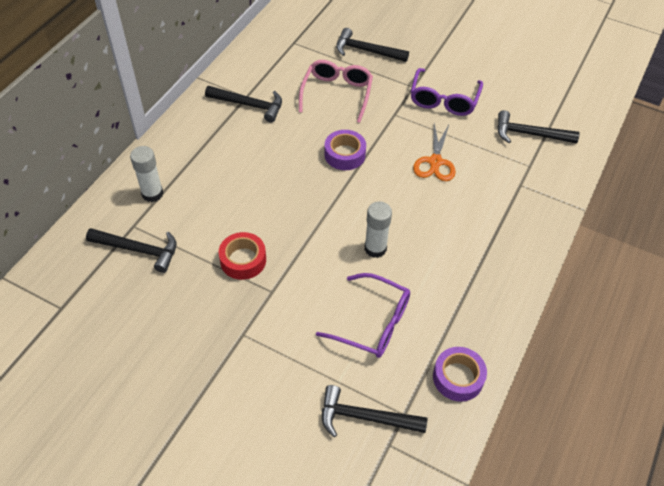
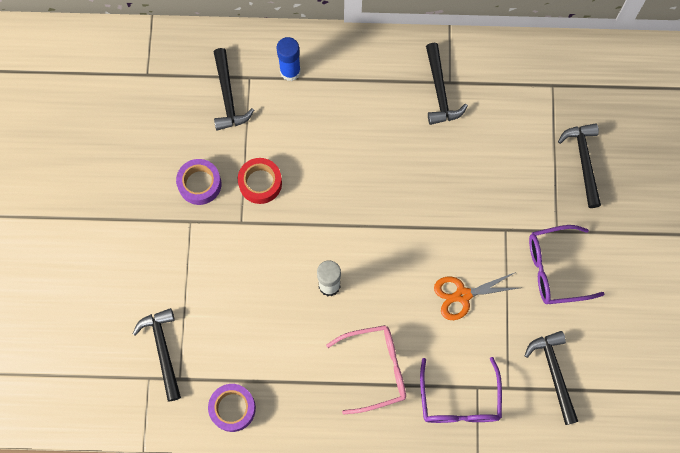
camera: 65 degrees right, 20 degrees up
(152, 194) = (290, 71): white glue stick -> blue glue stick
(337, 93) = (503, 162): pink glasses -> pink glasses (375, 369)
(344, 154) = (425, 208): purple tape -> purple tape (199, 184)
(373, 323) = (251, 318): purple glasses -> purple glasses (459, 401)

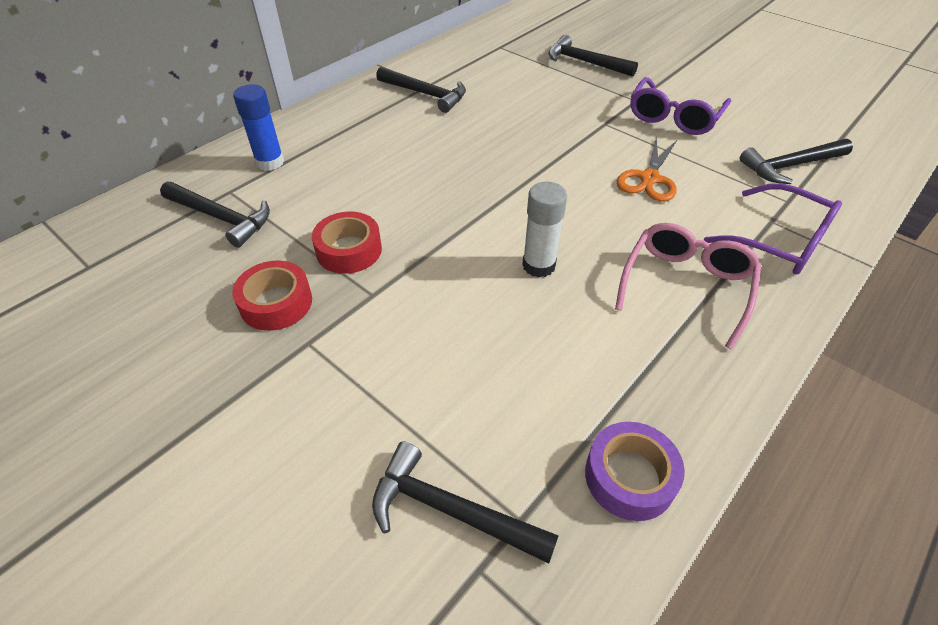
camera: 50 degrees left, 25 degrees down
(199, 184) = (276, 303): purple tape -> red tape
(554, 373) = (790, 166): black hammer -> black hammer turned 45 degrees counterclockwise

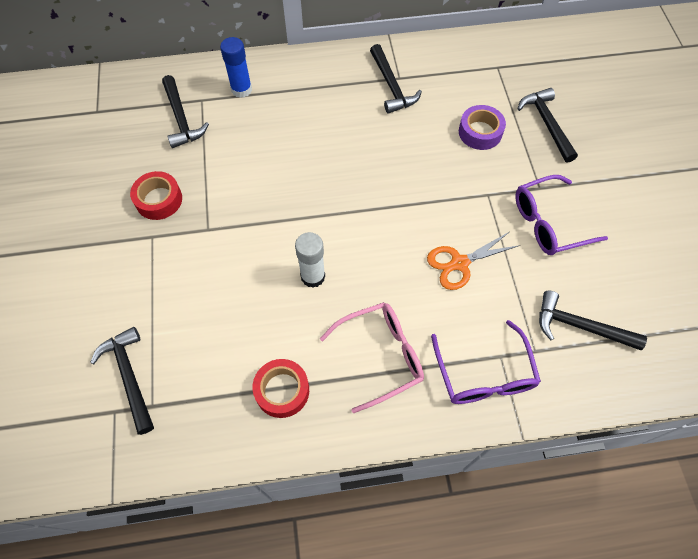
camera: 40 degrees right, 15 degrees up
(349, 250) = (223, 189): red tape -> red tape (282, 390)
(629, 477) = (219, 430): purple tape -> purple tape (480, 132)

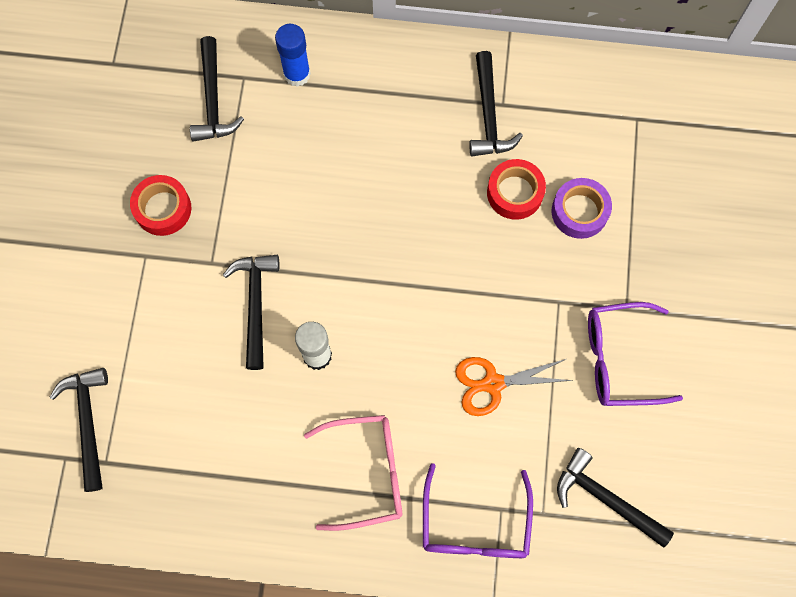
camera: 15 degrees right, 10 degrees up
(282, 390) = (247, 483): red tape -> red tape (515, 193)
(546, 124) = (669, 220): black hammer -> black hammer (255, 304)

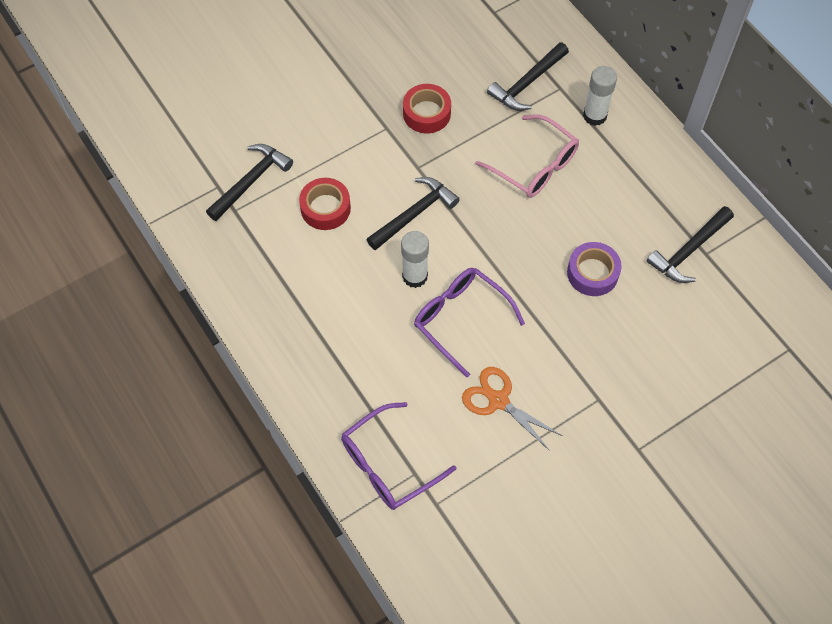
camera: 50 degrees right, 10 degrees down
(297, 74) = (594, 116): blue glue stick -> white glue stick
(367, 472) = (363, 367): pink glasses -> pink glasses (535, 166)
(515, 193) = (649, 310): red tape -> red tape (325, 208)
(579, 211) = (679, 363): purple tape -> purple tape (592, 273)
(605, 499) = (485, 540): black hammer -> none
(619, 359) = (596, 472): purple glasses -> purple glasses (460, 319)

